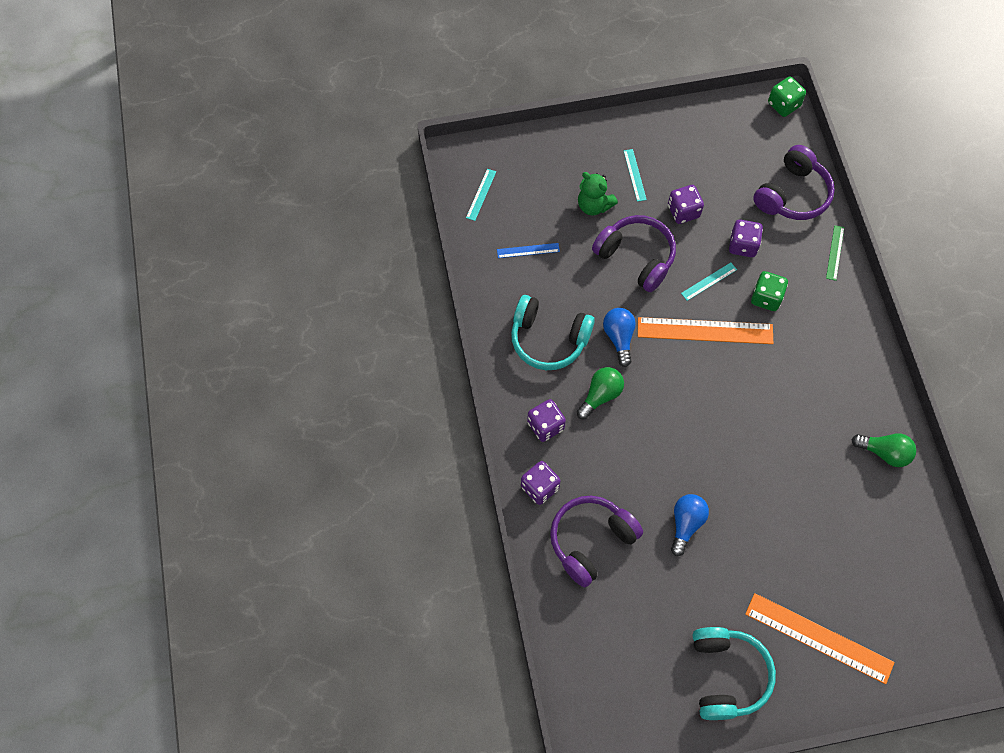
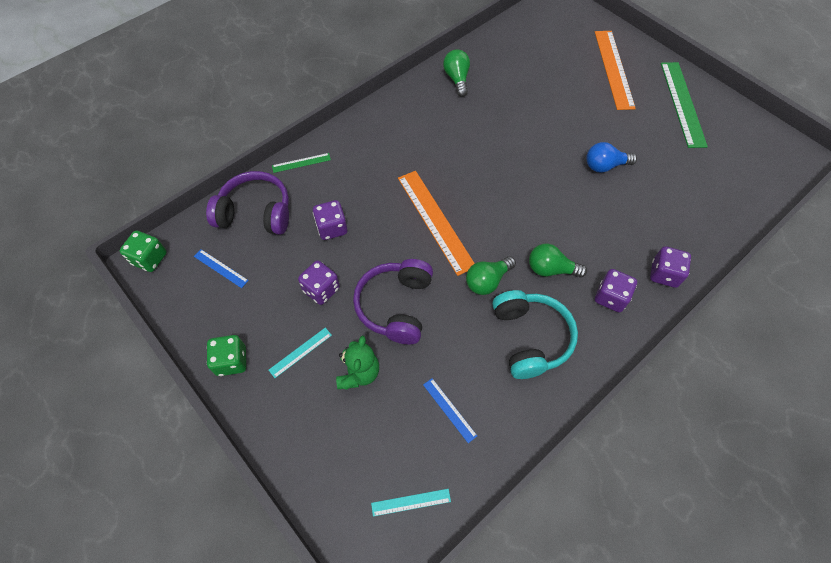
camera: 120 degrees left, 5 degrees down
(591, 541) = (671, 218): purple headphones -> none
(619, 338) = (487, 281): blue light bulb -> green light bulb
(709, 281) = (385, 238): turquoise ruler -> none
(726, 675) = (682, 103): turquoise headphones -> green ruler
(746, 150) = (221, 268): none -> blue ruler
(766, 298) = (375, 191): green dice -> green dice (231, 361)

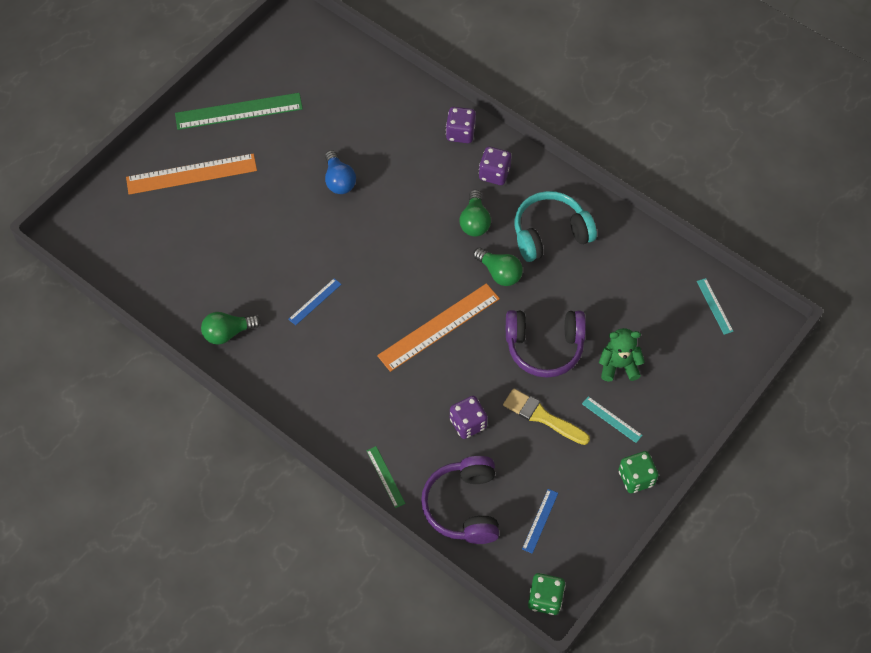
camera: 100 degrees left, 0 degrees up
(321, 289) = (542, 417): purple dice -> yellow brush
(449, 409) = (632, 288): blue ruler -> blue ruler (315, 301)

